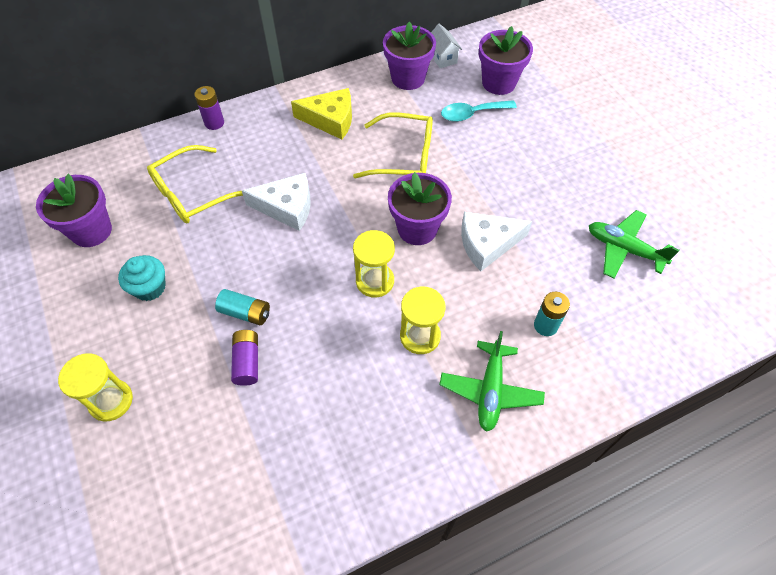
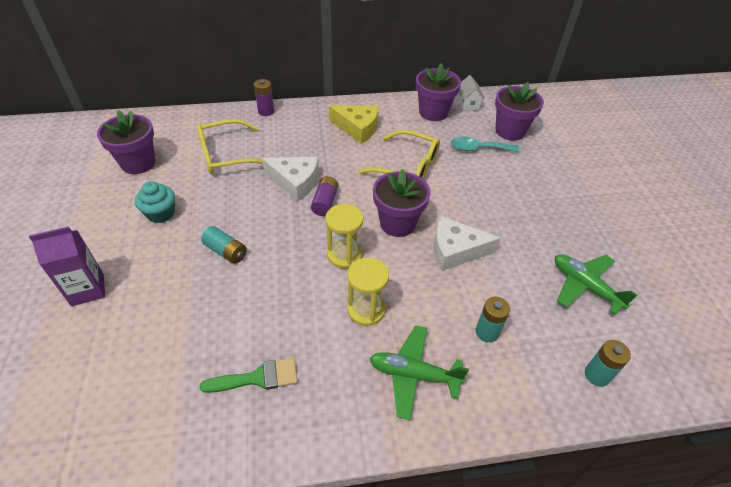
camera: 15 degrees right, 10 degrees down
(111, 401) = (87, 289): yellow hourglass -> purple carton
(247, 362) = (209, 290): purple battery -> purple battery (325, 202)
(339, 441) = (257, 378): none -> green brush
(490, 390) = (413, 375): green plane -> green plane turned 75 degrees clockwise
(658, 339) = (597, 375): none -> turquoise battery

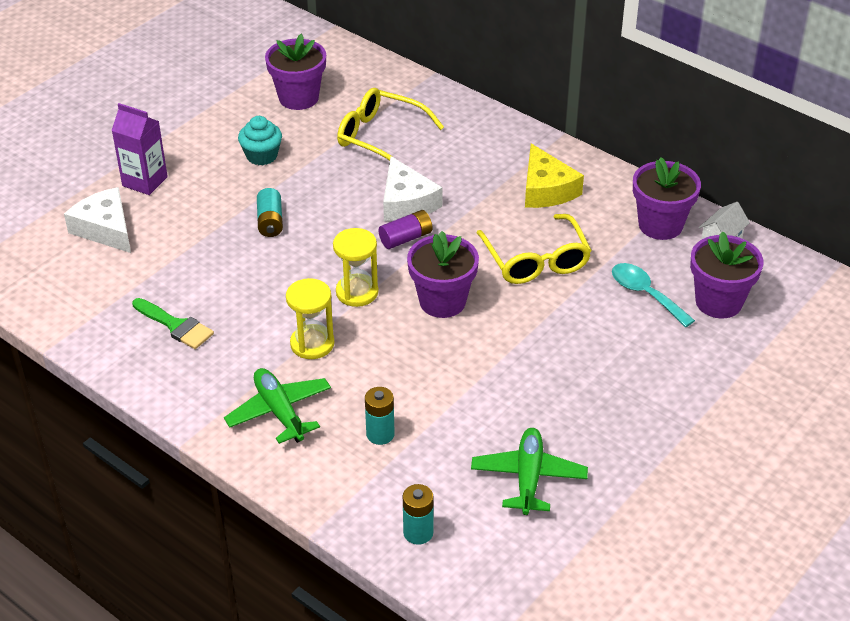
camera: 50 degrees right, 5 degrees down
(266, 111) = (478, 114): purple battery -> none
(455, 250) = (458, 360): white cheese -> white cheese (105, 229)

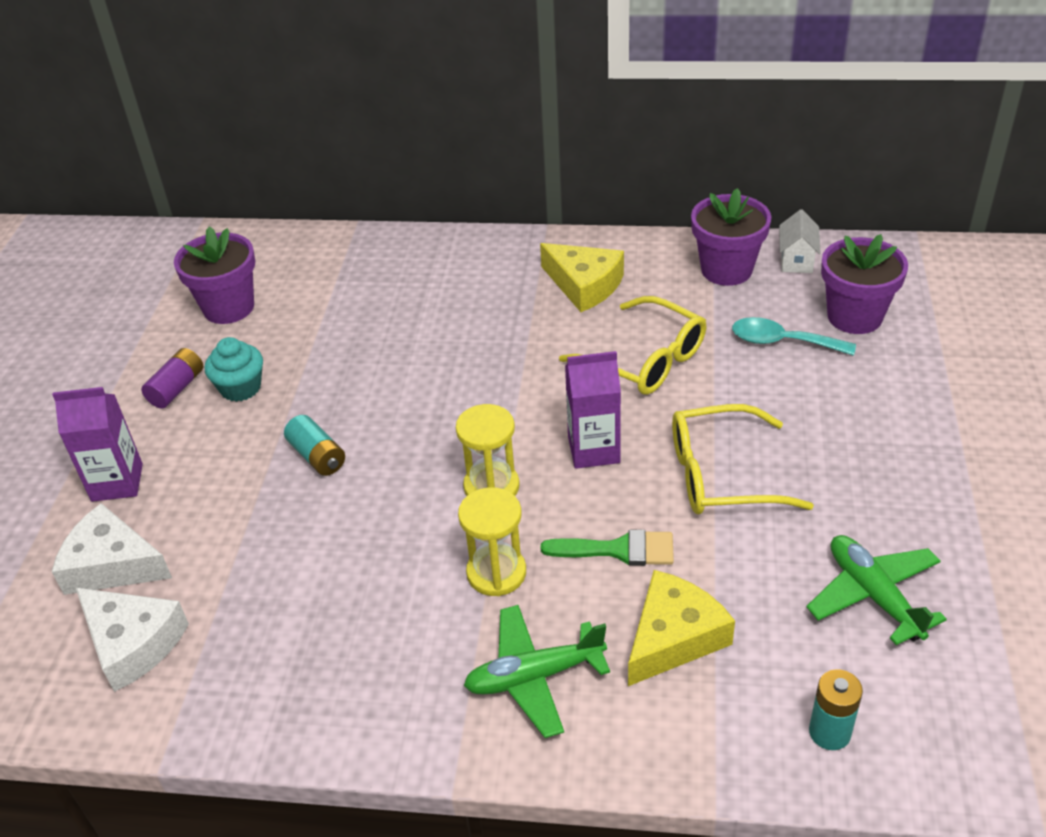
camera: 30 degrees left, 0 degrees up
(175, 326) = (309, 639): green brush -> green brush (618, 550)
(279, 411) = (534, 677): green plane -> green plane turned 45 degrees counterclockwise
(380, 434) = (673, 637): turquoise battery -> yellow cheese
(381, 137) = (361, 309): yellow glasses -> yellow glasses (722, 475)
(406, 202) = (453, 363): white cheese -> white cheese (133, 643)
(406, 238) = (489, 401): purple battery -> purple battery (177, 388)
(442, 301) = (593, 450): purple flower pot -> purple carton

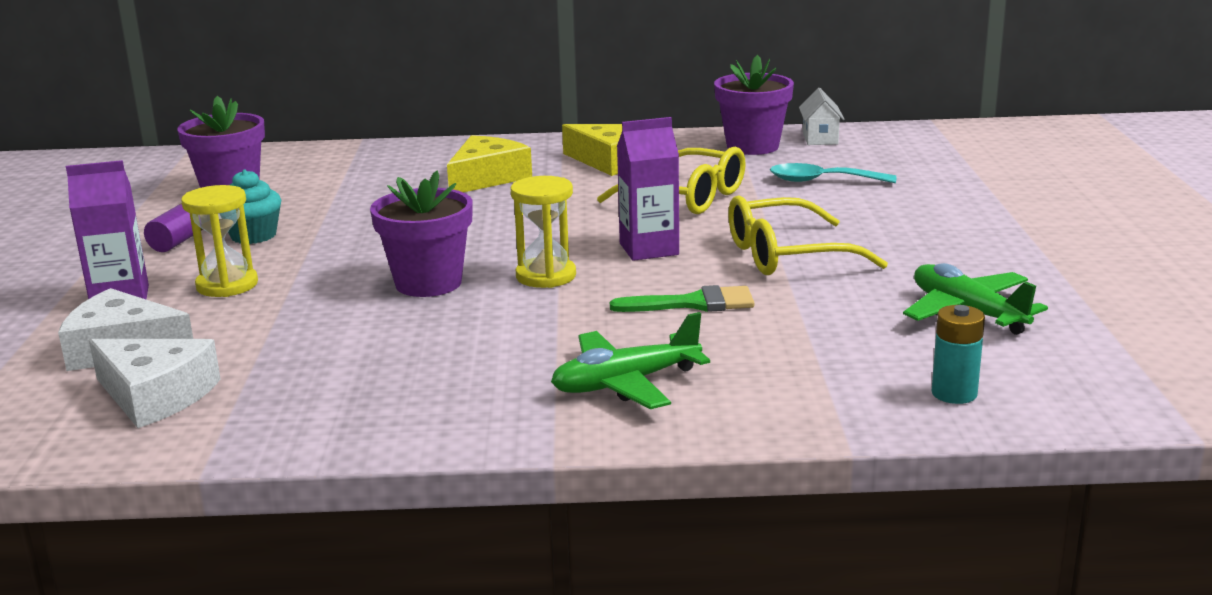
camera: 10 degrees left, 20 degrees down
(317, 456) = (349, 270): turquoise battery -> none
(496, 573) = (565, 325): yellow hourglass -> yellow hourglass (227, 285)
(673, 637) = (769, 350): yellow cheese -> yellow cheese (487, 178)
(854, 316) = (888, 164): purple flower pot -> purple flower pot (428, 283)

